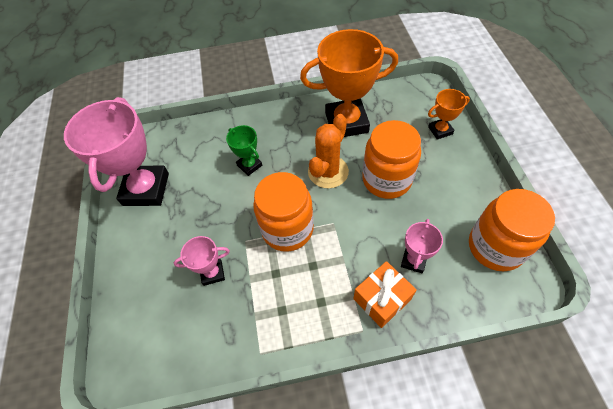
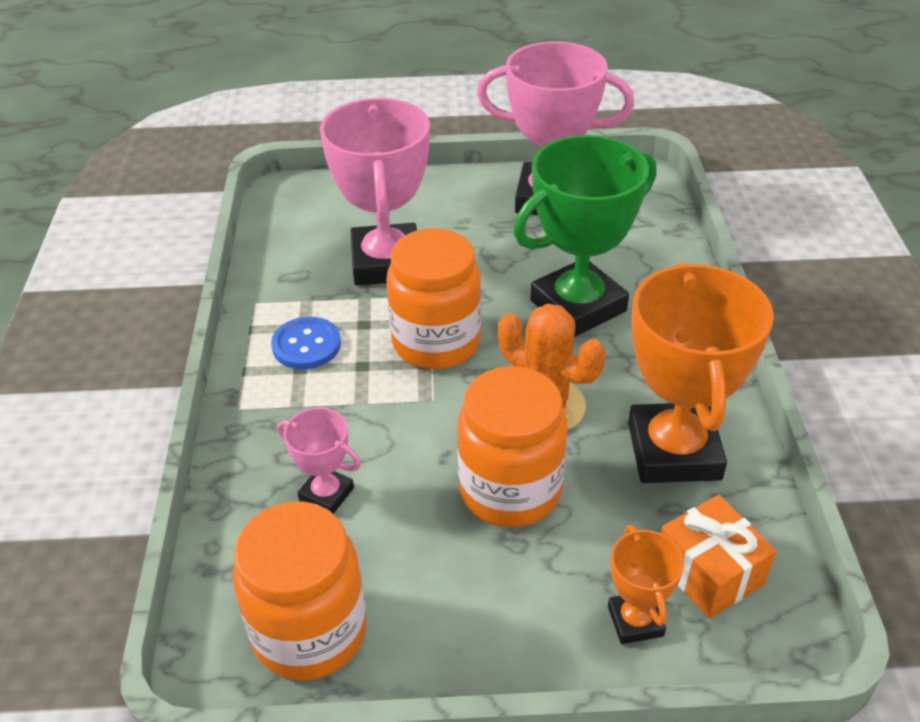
camera: 95 degrees right, 15 degrees down
(212, 273) = (386, 262): pink trophy -> pink trophy, size x2.07
(249, 165) = (578, 306): green trophy -> green trophy, size x2.07
(299, 303) = (306, 345): none -> blue button
(382, 299) = (276, 438): orange gift -> orange gift (709, 572)

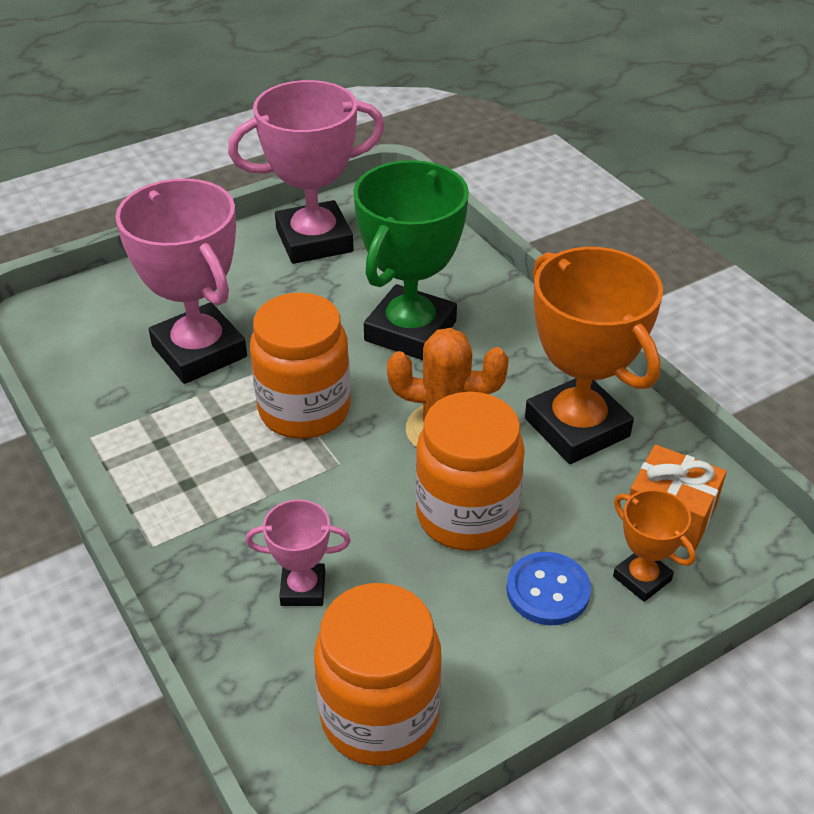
camera: 30 degrees left, 0 degrees up
(306, 345) = (177, 459): blue button -> blue button (548, 590)

